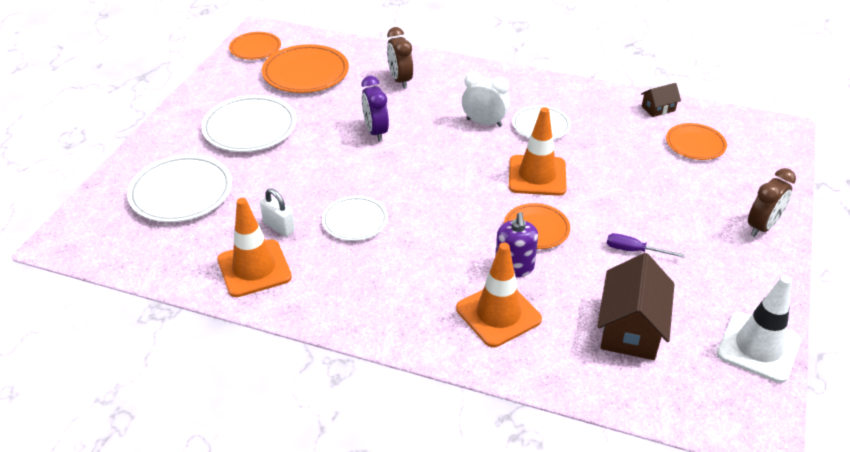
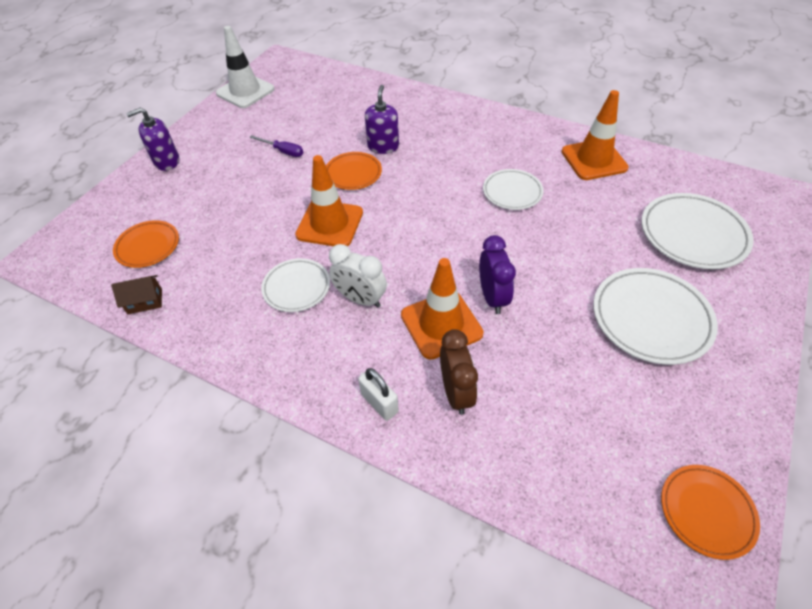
camera: 170 degrees left, 10 degrees up
(279, 227) = (582, 192): white padlock -> white padlock (379, 403)
(306, 73) = (600, 426): orange plate -> none
(498, 314) = (405, 118): orange traffic cone -> orange traffic cone (441, 324)
(630, 328) = (319, 105): brown house -> none
(762, 227) = (167, 161): brown clock -> purple soap dispenser

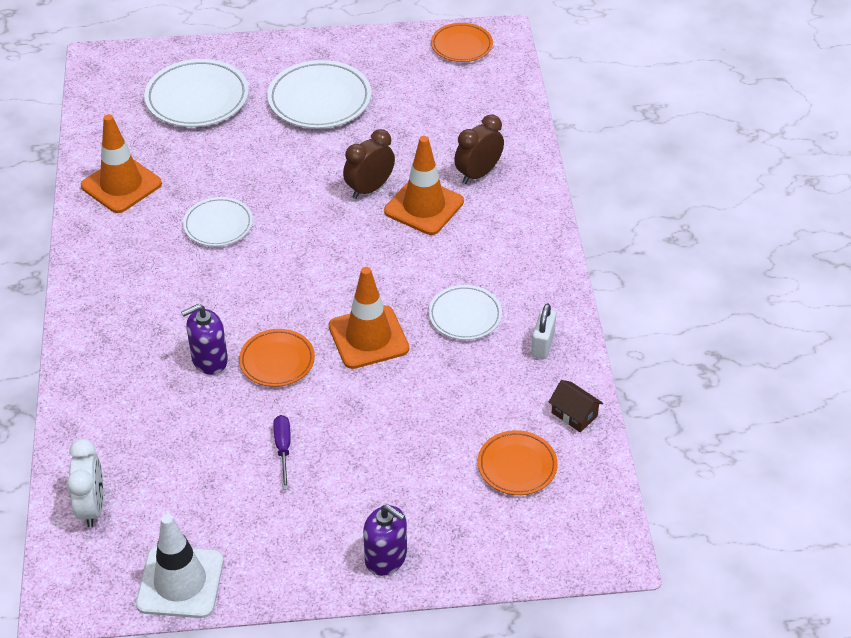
camera: 125 degrees left, 5 degrees down
(360, 299) = (440, 266): white clock -> white clock (92, 507)
(379, 403) = (523, 208): white padlock -> white padlock (542, 345)
(492, 297) = (369, 189): purple clock -> brown clock

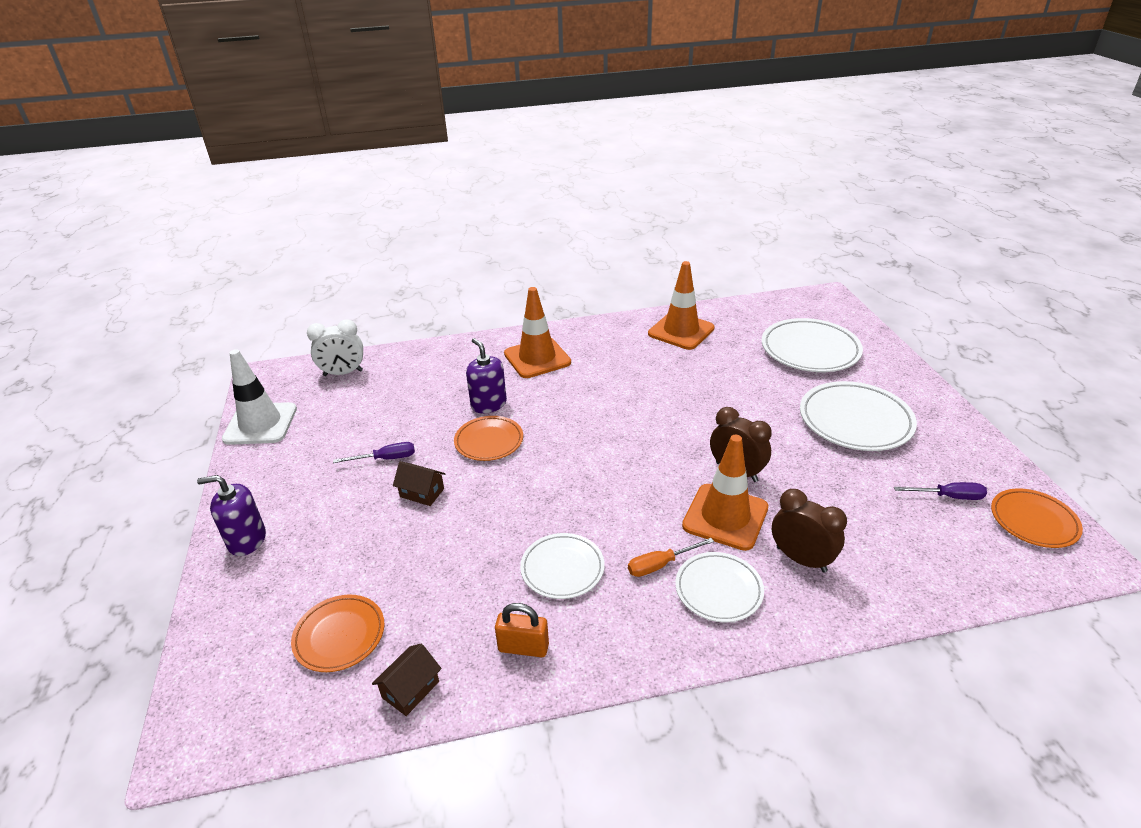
camera: 85 degrees right, 10 degrees down
(218, 225) = (650, 385): white plate -> white plate (718, 590)
(346, 415) = (422, 493): none -> brown house
(368, 337) = (522, 496): orange traffic cone -> orange traffic cone (537, 358)
(386, 558) = (247, 540): purple soap dispenser -> purple soap dispenser turned 60 degrees clockwise
(427, 77) = (948, 497): none -> purple screwdriver
(470, 254) = (660, 565): none -> orange screwdriver
(542, 345) = (523, 647): white padlock -> orange padlock

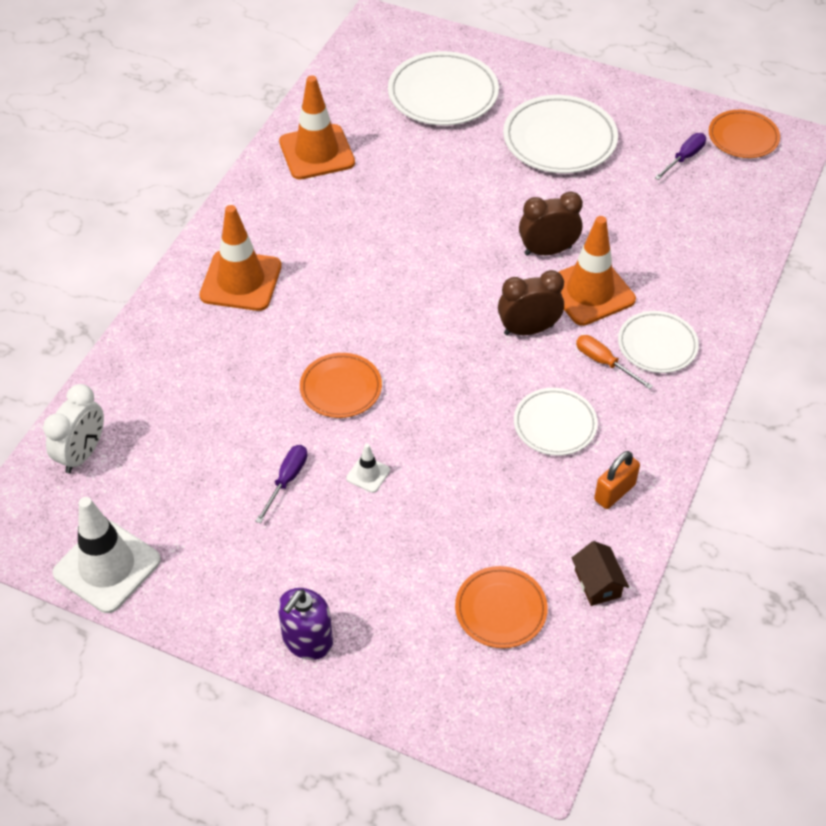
camera: 55 degrees left, 15 degrees up
(422, 493) = (368, 474): brown house -> white traffic cone
(488, 404) = (280, 359): purple soap dispenser -> none
(660, 565) = (604, 362): orange screwdriver -> orange screwdriver turned 120 degrees clockwise
(801, 559) = (669, 280): brown clock -> brown clock (528, 330)

